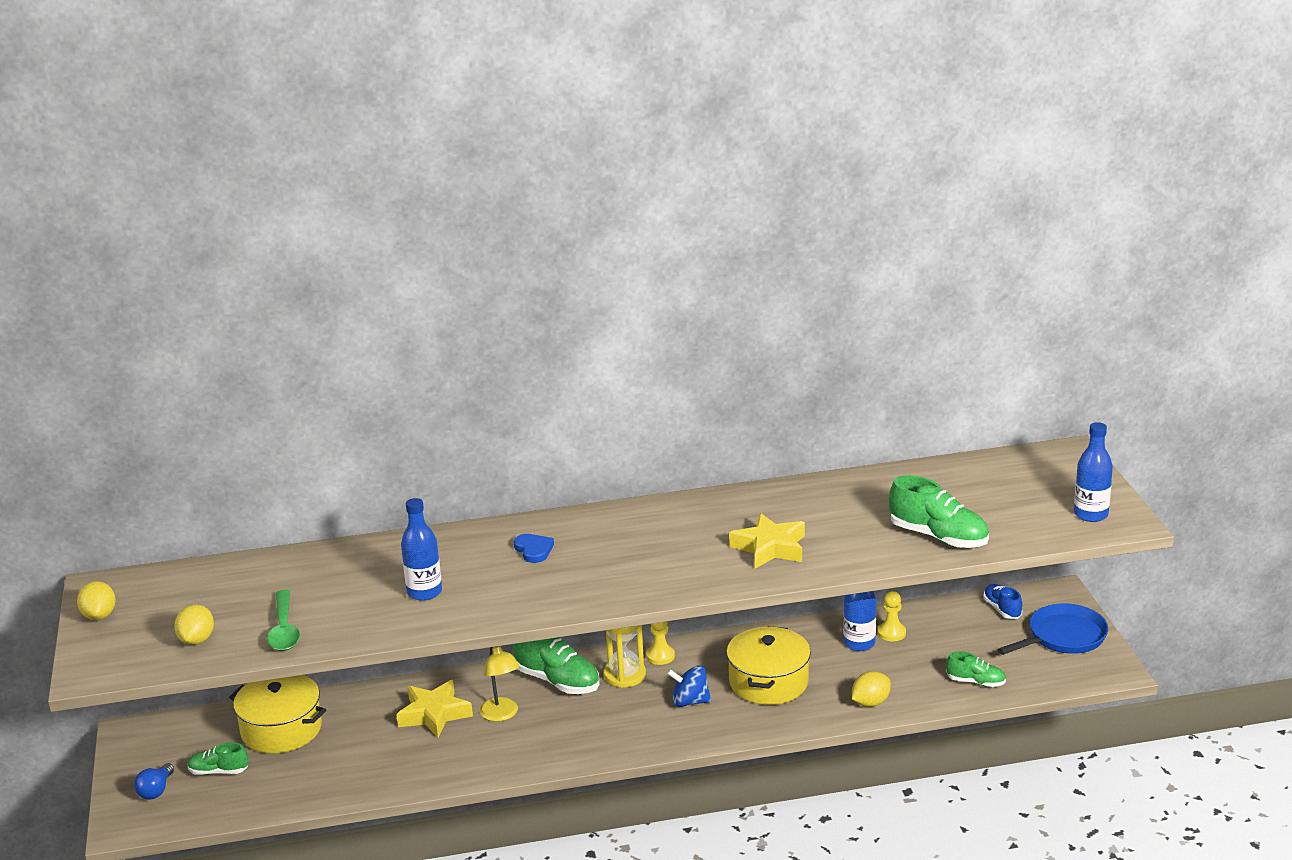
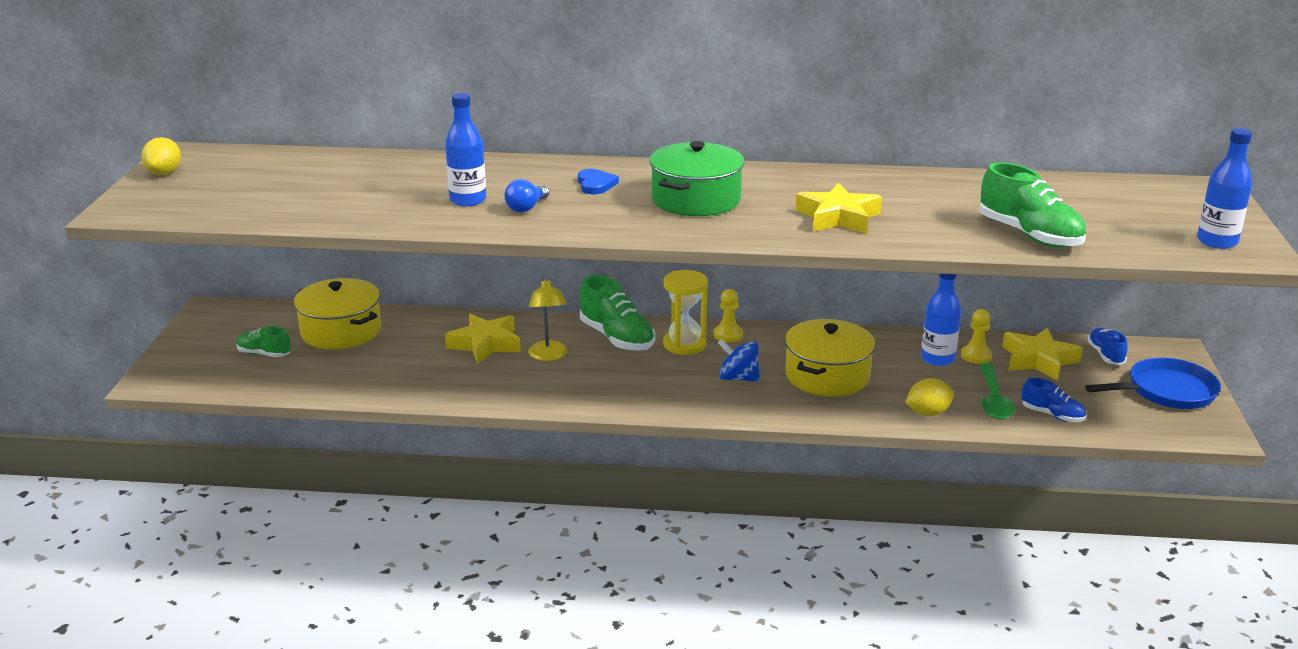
camera: 15 degrees right, 0 degrees up
(156, 790) = (200, 358): blue light bulb -> blue light bulb (526, 208)
(197, 640) = (232, 203): yellow lemon -> none
(284, 629) = (316, 207): green spoon -> green spoon (993, 399)
(635, 551) = (696, 200): none -> green pot
(946, 626) = (1038, 360): none -> yellow star
(976, 682) = (1052, 415): green shoe -> blue shoe

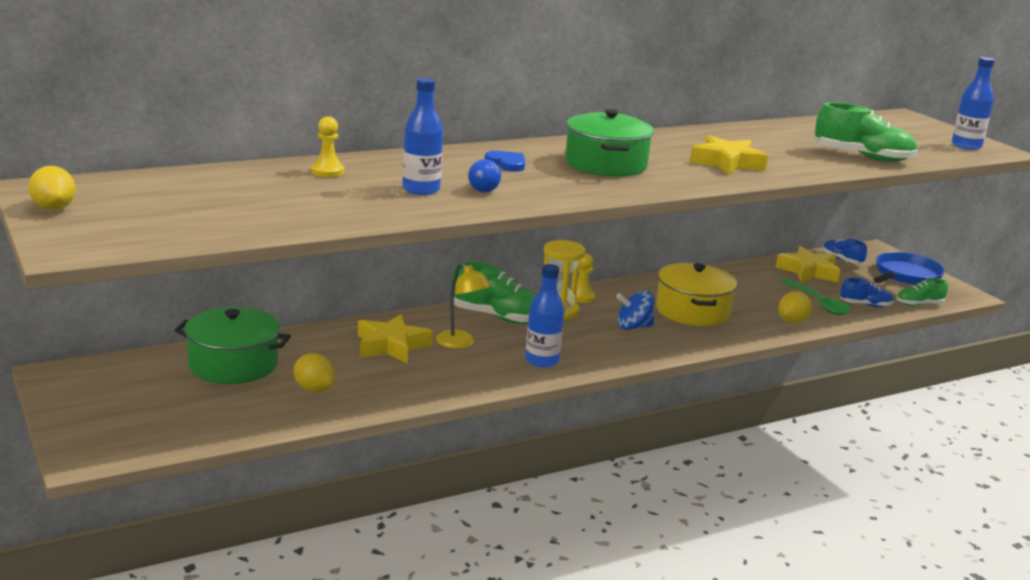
camera: 35 degrees left, 5 degrees down
(264, 354) = (179, 402): green shoe -> green shoe (919, 304)
(341, 331) = (233, 364): yellow pot -> green pot
(373, 369) = (314, 389): none -> yellow lemon
(937, 359) = (747, 284): blue bottle -> blue bottle (542, 361)
(976, 356) = (768, 276): yellow pawn -> yellow pawn (327, 171)

